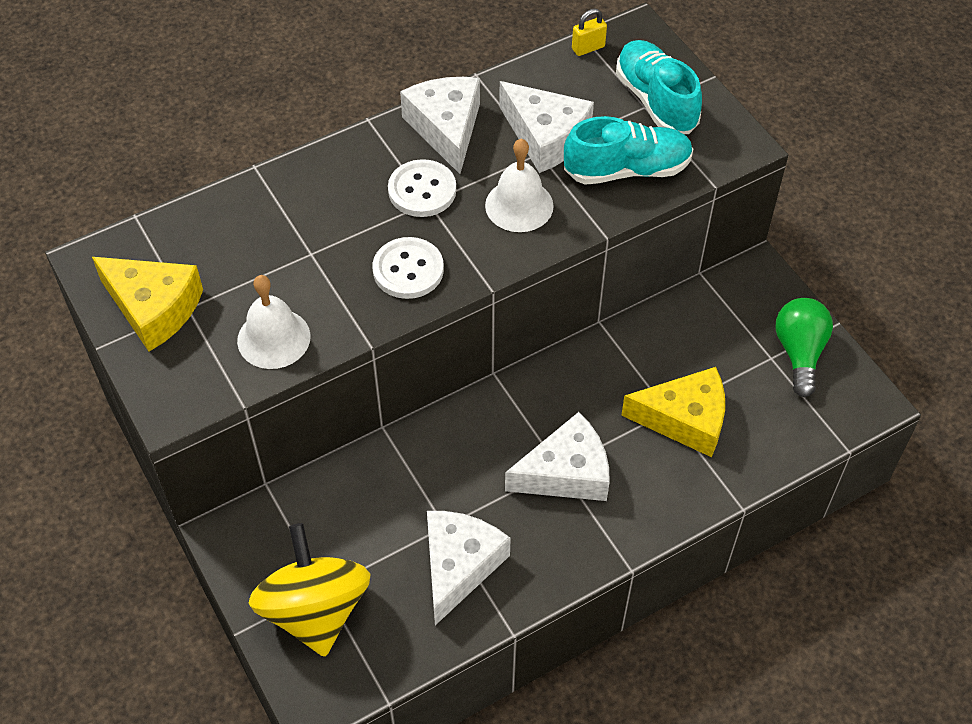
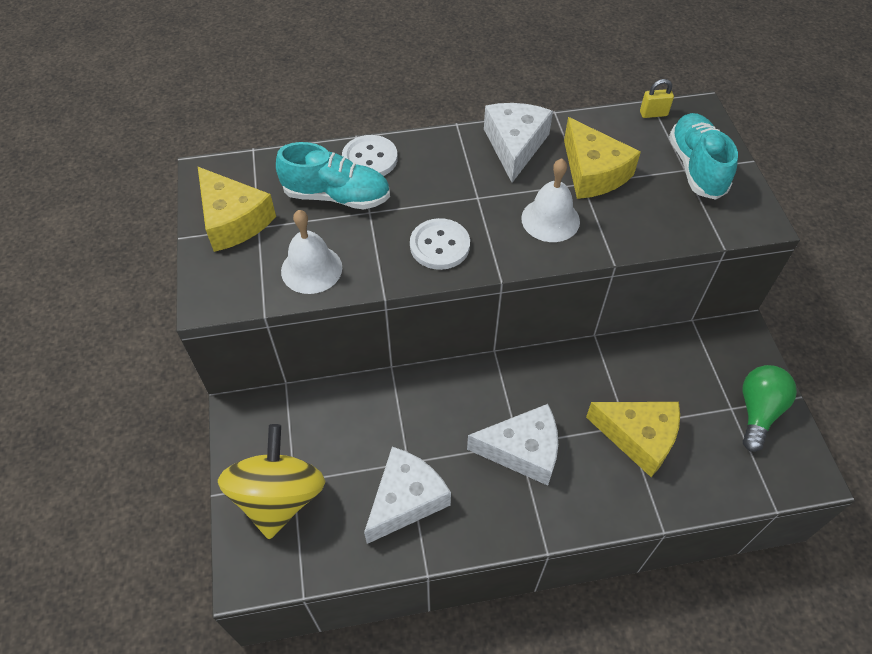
camera: 20 degrees right, 0 degrees up
(422, 190) = (476, 187): white button -> white button (370, 159)
(546, 137) = (593, 172): white cheese -> yellow cheese
(627, 170) = (652, 215): turquoise shoe -> turquoise shoe (336, 196)

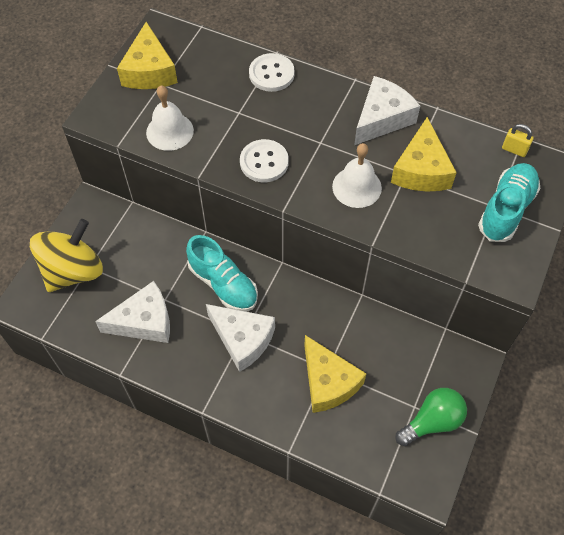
camera: 35 degrees right, 5 degrees up
(336, 196) = (227, 89): turquoise shoe -> turquoise shoe (223, 284)

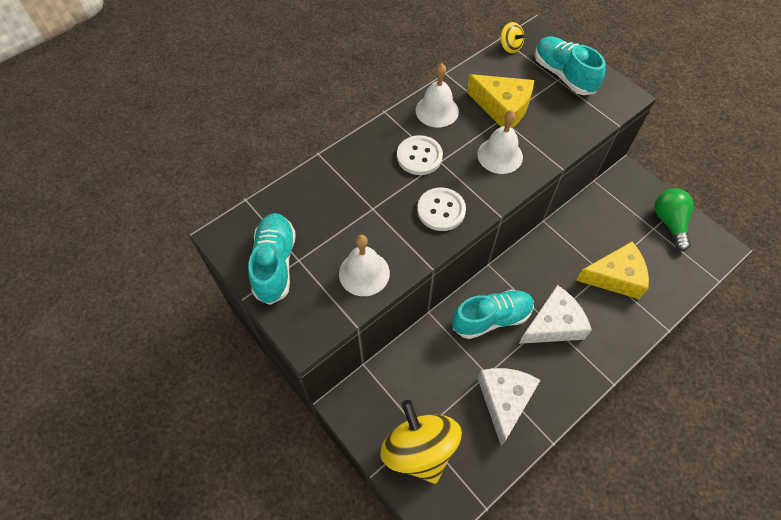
camera: 65 degrees left, 0 degrees up
(149, 71) = (275, 264): yellow cheese -> turquoise shoe
(271, 74) = (341, 166): white button -> white button (419, 156)
(382, 118) = (437, 110): white cheese -> white bell
(514, 150) = (510, 47): yellow padlock -> yellow spinning top

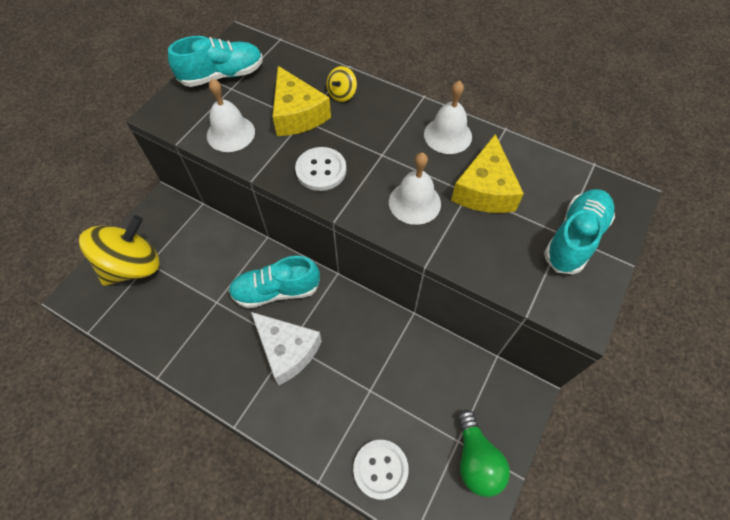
camera: 70 degrees right, 0 degrees up
(419, 156) = (380, 137): white button -> white button (380, 469)
(491, 318) = (276, 291): turquoise shoe -> turquoise shoe turned 120 degrees clockwise
(504, 400) = (192, 323): white cheese -> none
(510, 47) = (585, 176): yellow spinning top -> yellow spinning top (342, 94)
(615, 277) = (369, 405): yellow cheese -> yellow cheese (297, 114)
(669, 222) = (476, 460): green light bulb -> green light bulb turned 105 degrees clockwise

